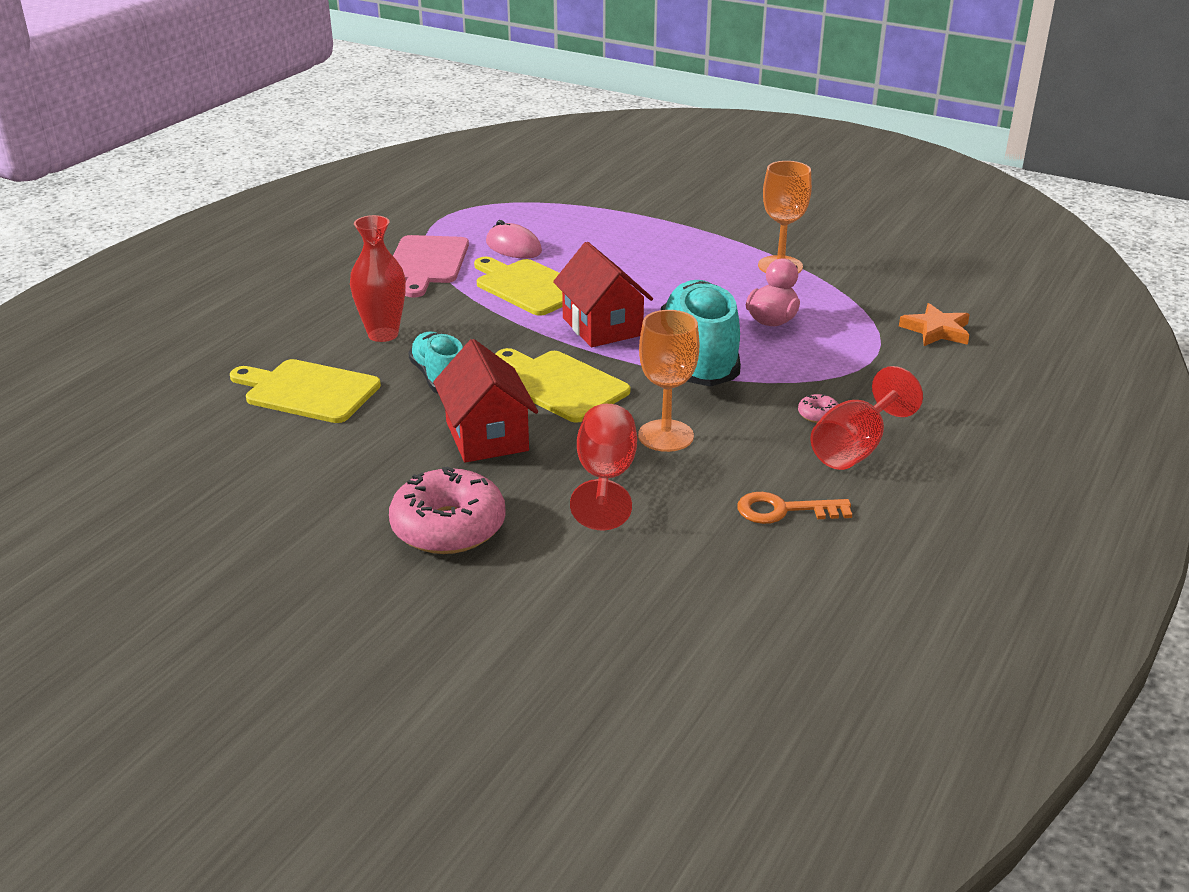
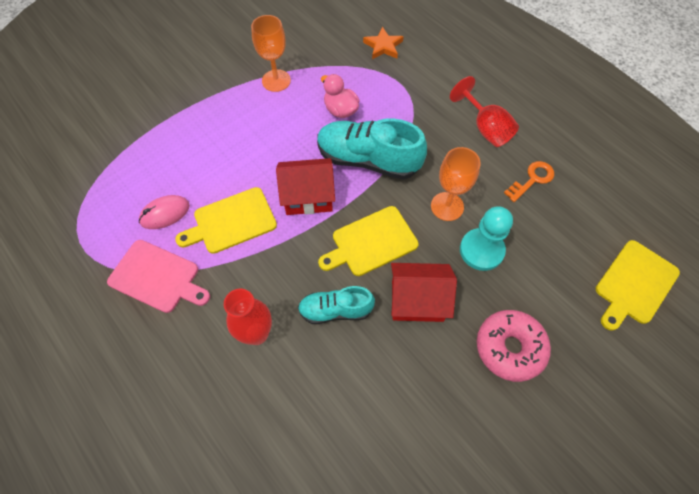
camera: 70 degrees left, 30 degrees up
(308, 391) = (318, 403): yellow cutting board -> yellow cutting board (634, 284)
(605, 478) = (481, 250): red goblet -> turquoise pawn
(784, 510) = (532, 179): orange key -> orange key turned 150 degrees counterclockwise
(818, 415) = (449, 130): pink donut -> none

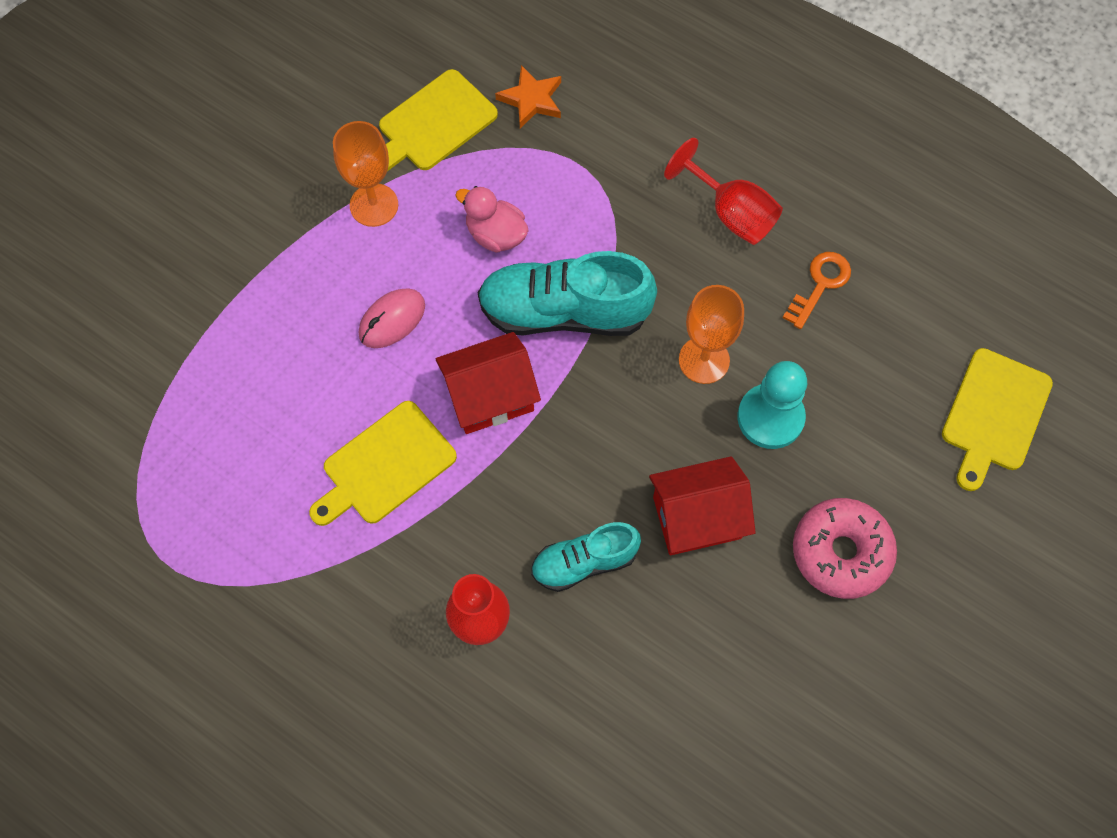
camera: 15 degrees left, 5 degrees up
(157, 277) = (303, 581): pink cutting board -> none
(165, 213) = (276, 479): pink mouse -> pink mouse (392, 320)
(371, 242) = (606, 445): yellow cutting board -> yellow cutting board (434, 123)

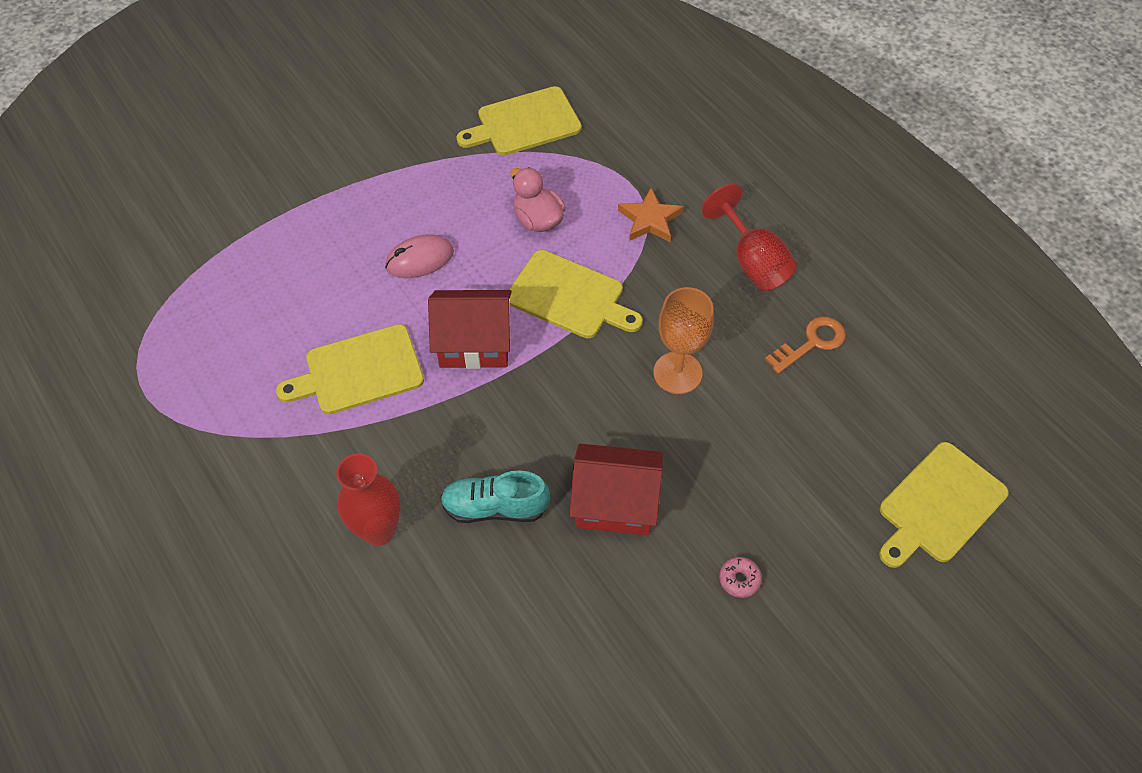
camera: 20 degrees right, 10 degrees down
(374, 205) = (446, 169): orange goblet -> none
(531, 99) = (614, 127): orange star -> orange star (650, 219)
(564, 312) = (569, 296): turquoise shoe -> yellow cutting board
(770, 417) = (719, 440): turquoise pawn -> none
(841, 552) = (739, 579): pink donut -> pink donut, size x0.41

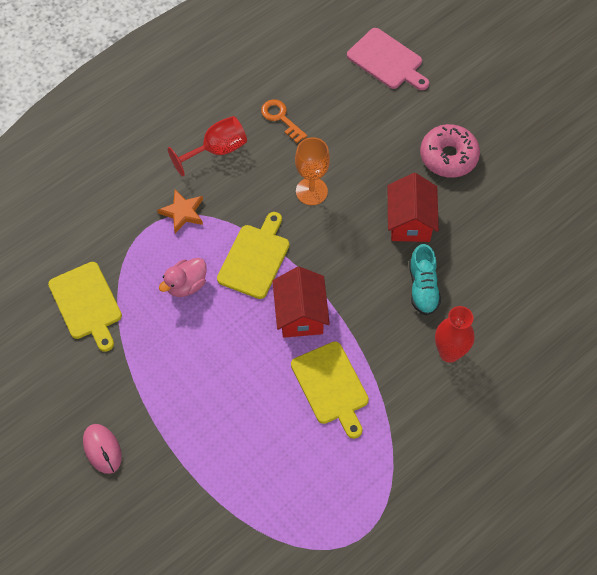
camera: 95 degrees left, 5 degrees up
(420, 259) = (228, 361): pink mouse -> pink mouse (102, 449)
(739, 579) = (448, 156): pink donut -> pink donut, size x2.43
(939, 505) = (387, 61): yellow cutting board -> pink cutting board

